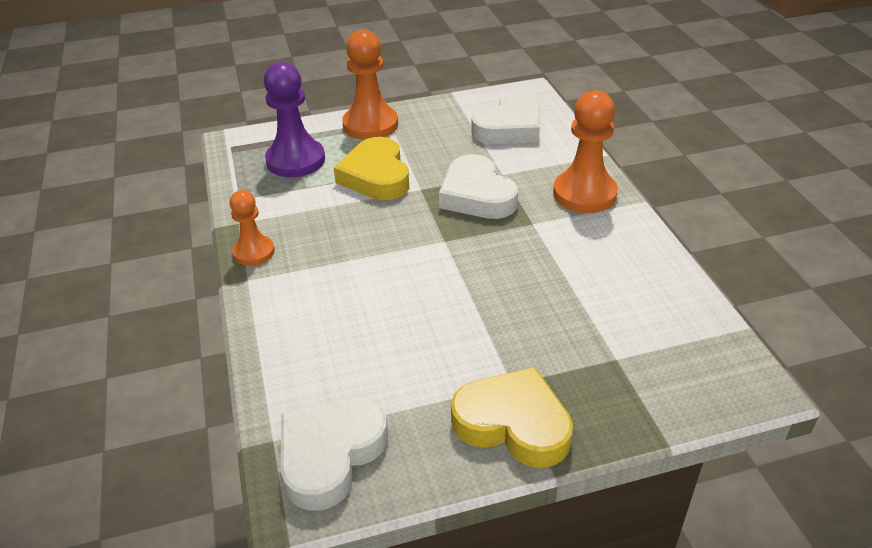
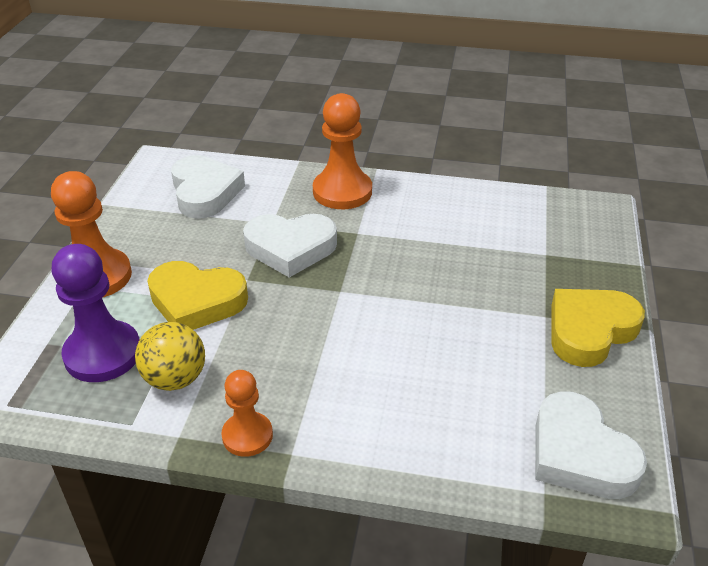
camera: 65 degrees left, 0 degrees up
(290, 199) = (175, 379): none -> yellow ball

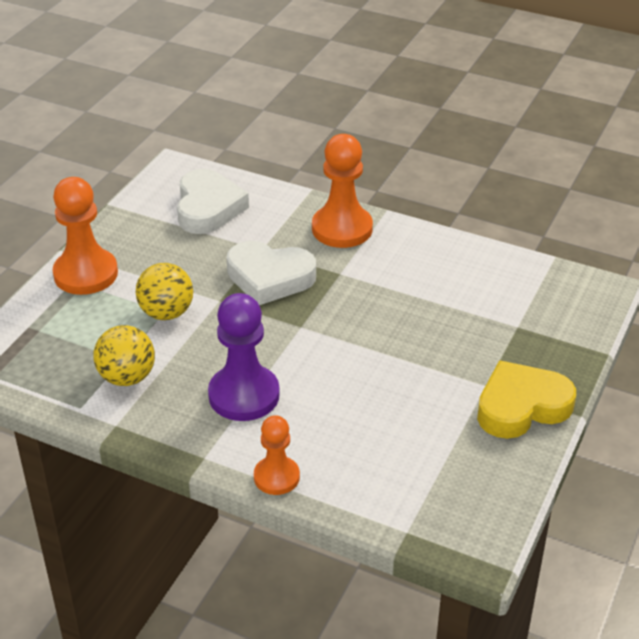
camera: 15 degrees right, 0 degrees up
(103, 354) = (72, 344): purple pawn -> purple pawn (244, 395)
(196, 301) = (166, 313): yellow heart -> yellow ball
(247, 435) = (172, 436): orange pawn -> orange pawn (276, 477)
(579, 454) = (454, 508): white heart -> none

